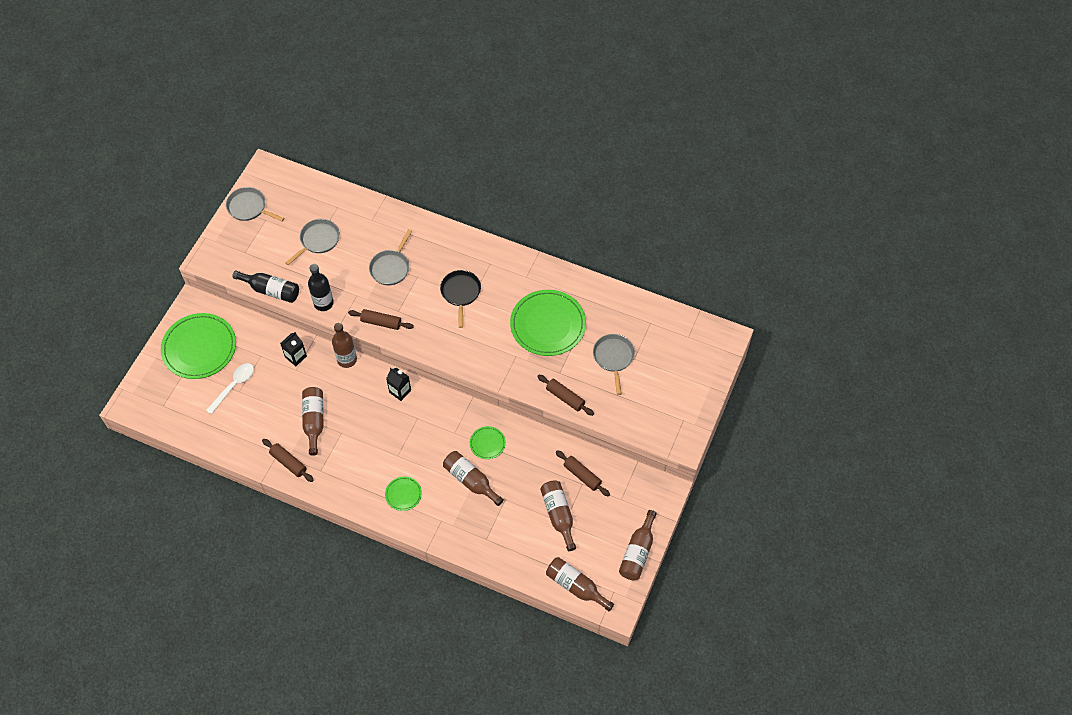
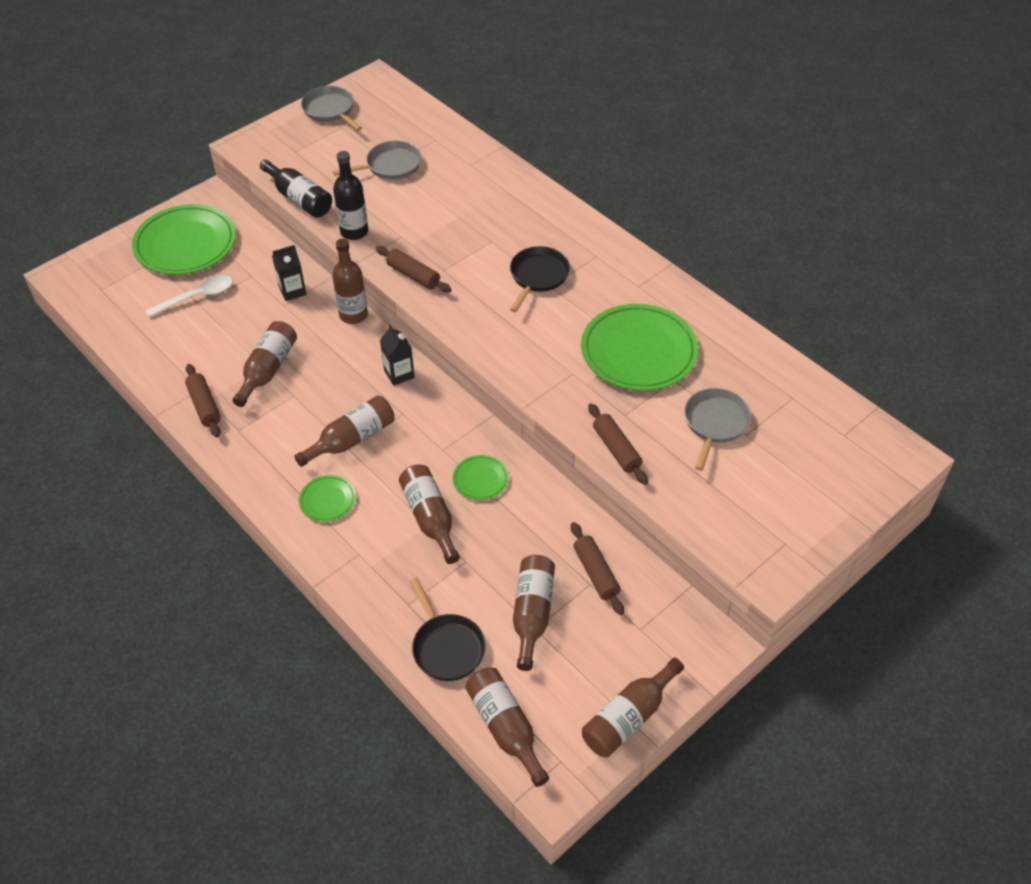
camera: 25 degrees right, 10 degrees down
(391, 267) = (463, 221): grey pan -> none
(395, 448) = (351, 439): none -> brown bottle
(521, 555) = (446, 647): none -> black pan

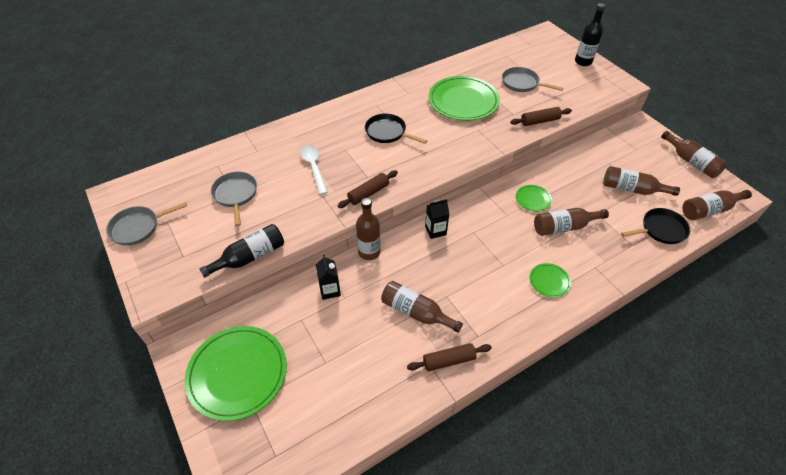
camera: 80 degrees left, 0 degrees up
(197, 297) = (315, 363): white spoon -> white spoon (314, 167)
(351, 439) = (494, 263): brown bottle -> none
(354, 232) = (307, 223): black bottle -> black bottle (583, 62)
(596, 573) = (601, 160): brown rolling pin -> none

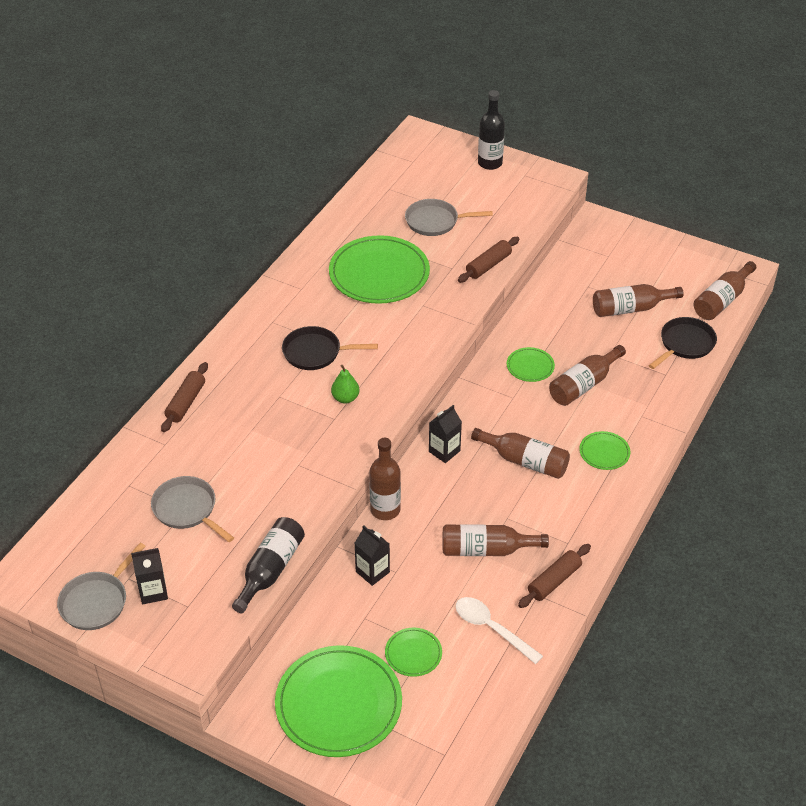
camera: 30 degrees left, 5 degrees down
(173, 237) = (153, 591): none -> black carton
(312, 363) = (413, 653): none -> green plate
(314, 167) = (258, 434): white spoon -> white spoon (491, 628)
(368, 193) = (351, 438): brown rolling pin -> brown rolling pin (186, 402)
(384, 167) = (345, 398): none -> green pear
(691, 162) = (675, 248): brown bottle -> brown bottle (525, 461)

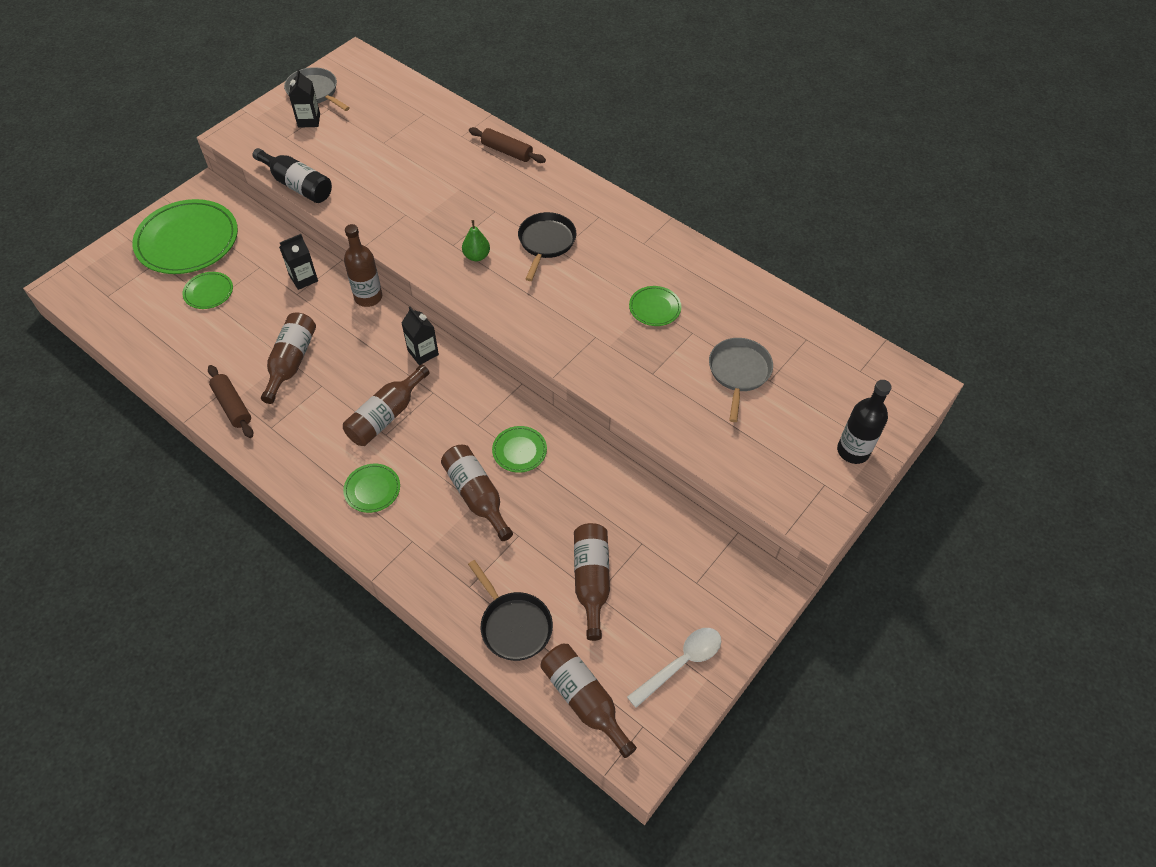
camera: 100 degrees right, 10 degrees up
(187, 509) = (383, 144): grey pan -> none
(379, 273) = (654, 308): green plate -> green plate, size x0.46
(488, 265) = (650, 409): brown rolling pin -> none
(491, 628) = (206, 348): white spoon -> white spoon (681, 663)

